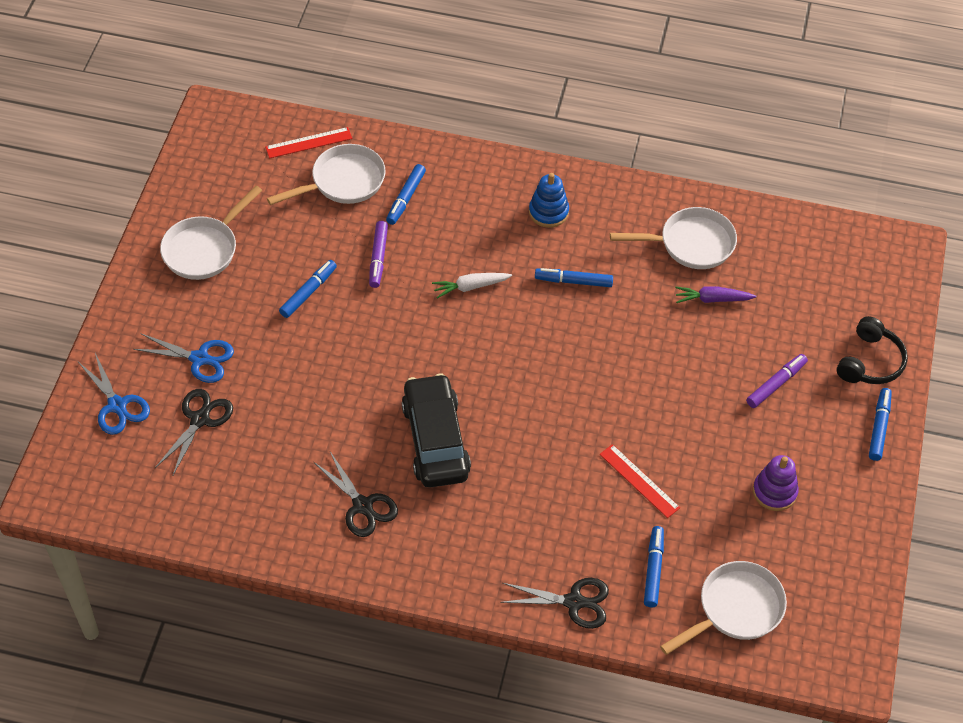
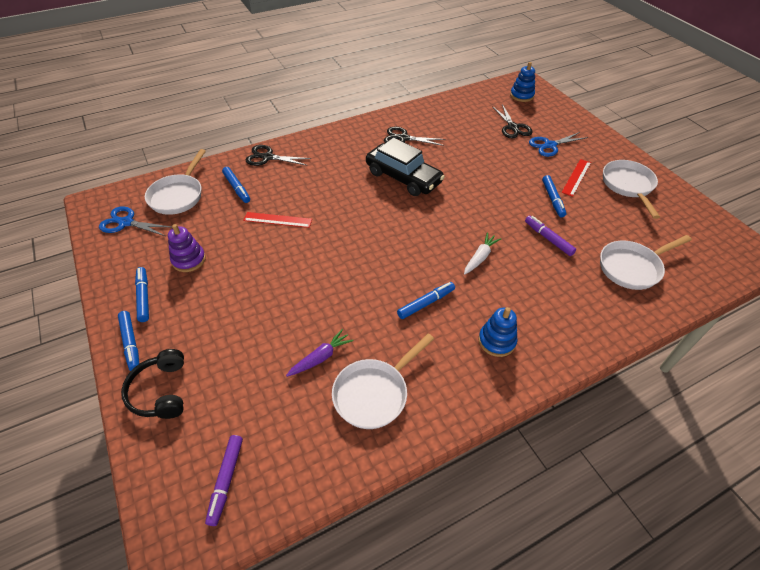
camera: 140 degrees right, 5 degrees down
(100, 467) = (521, 95): none -> blue stacking toy
(117, 406) = (550, 114): blue scissors -> blue scissors (126, 222)
(309, 143) = (687, 277): red ruler -> red ruler (576, 177)
(343, 182) = (632, 267): white pan -> white pan turned 45 degrees clockwise
(406, 198) = (587, 283): blue marker -> blue marker (144, 297)
(574, 602) = (267, 157): black scissors -> black scissors turned 45 degrees clockwise
(776, 384) = (229, 325): purple marker -> purple marker (226, 480)

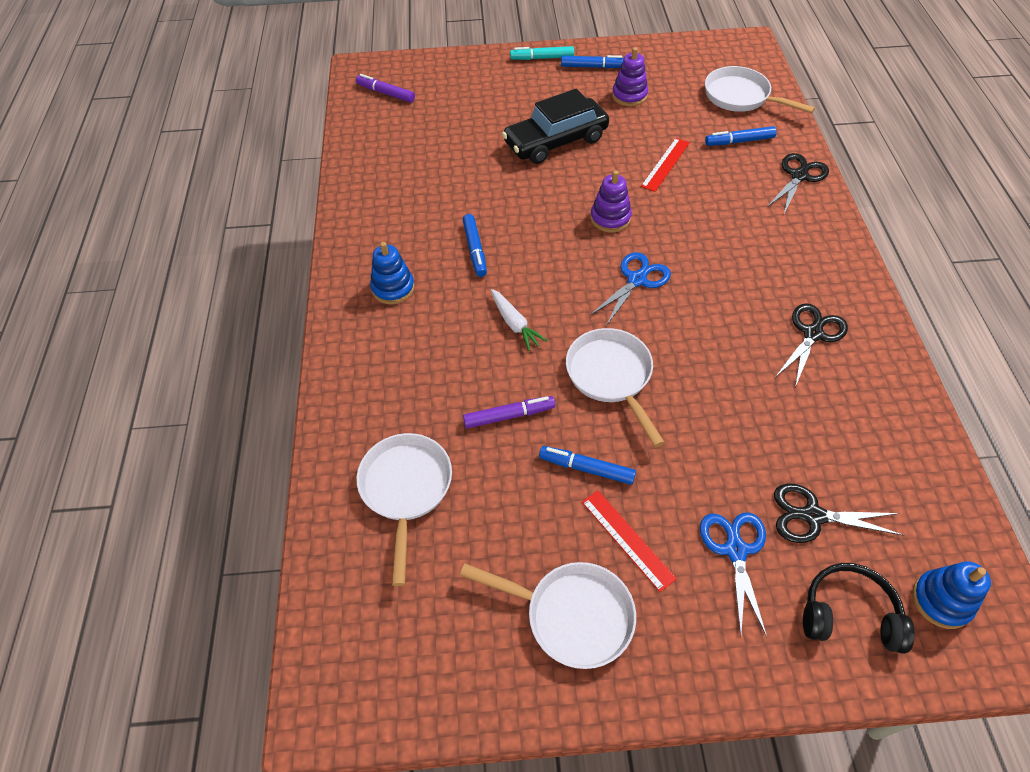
camera: 115 degrees right, 5 degrees up
(126, 222) = (706, 61): blue scissors -> blue scissors (637, 280)
(131, 343) = (542, 58): blue marker -> turquoise marker
(161, 391) = (483, 70): black headphones -> black headphones (849, 614)
(321, 357) = (458, 159): purple carrot -> none
(351, 235) = (610, 218): none -> purple stacking toy
(374, 393) = (399, 183): white pan -> white pan (611, 376)
(403, 177) = (707, 301): black car -> black car (555, 141)

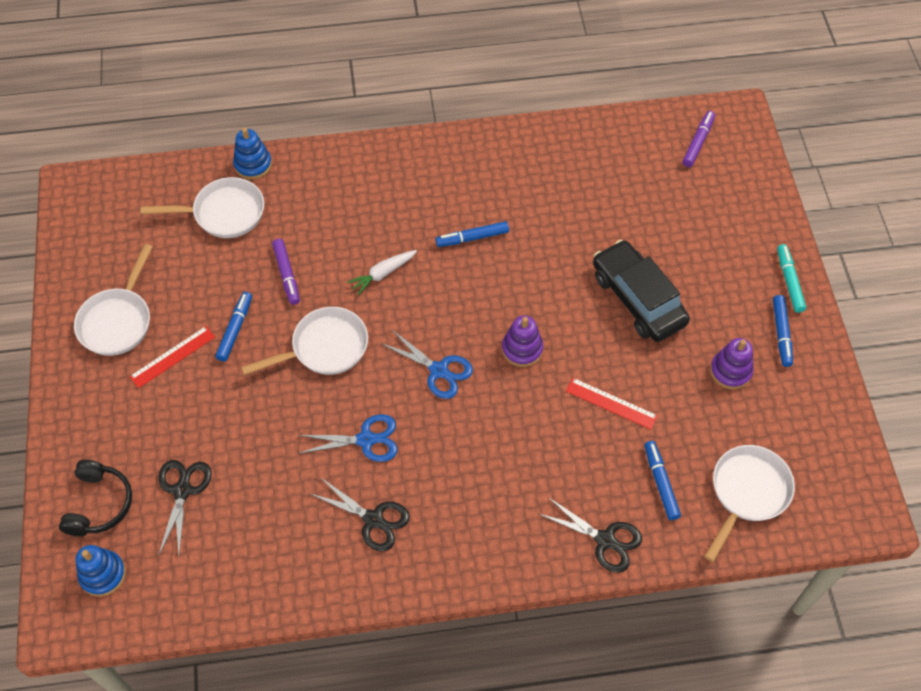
camera: 85 degrees right, 5 degrees up
(393, 288) = (422, 181): blue stacking toy -> blue stacking toy (253, 165)
(735, 550) = (158, 430): blue scissors -> blue scissors (366, 440)

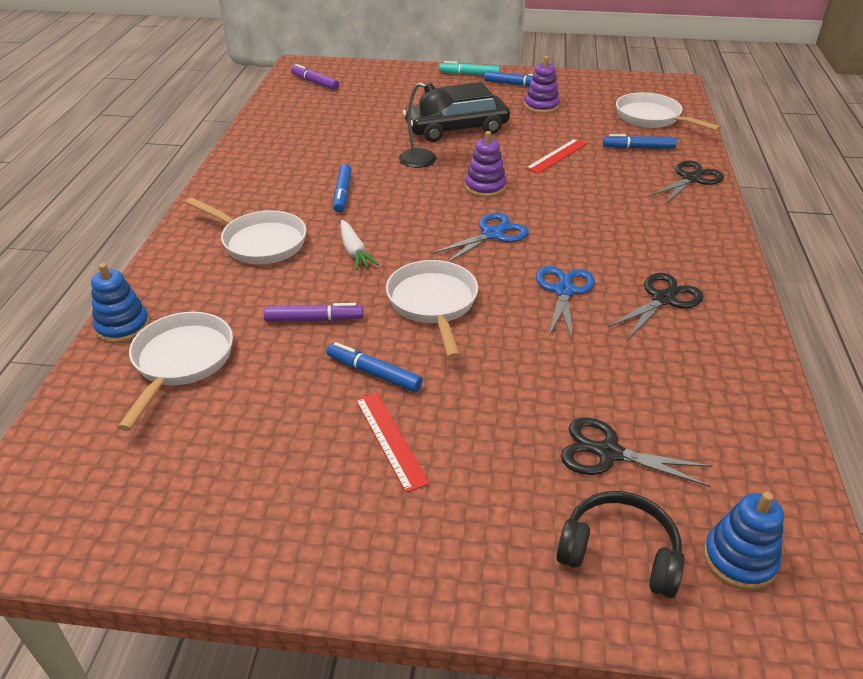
camera: 75 degrees left, 20 degrees down
(118, 321) = (299, 497): white pan -> white pan (260, 242)
(558, 287) = (425, 160): none -> black lamp

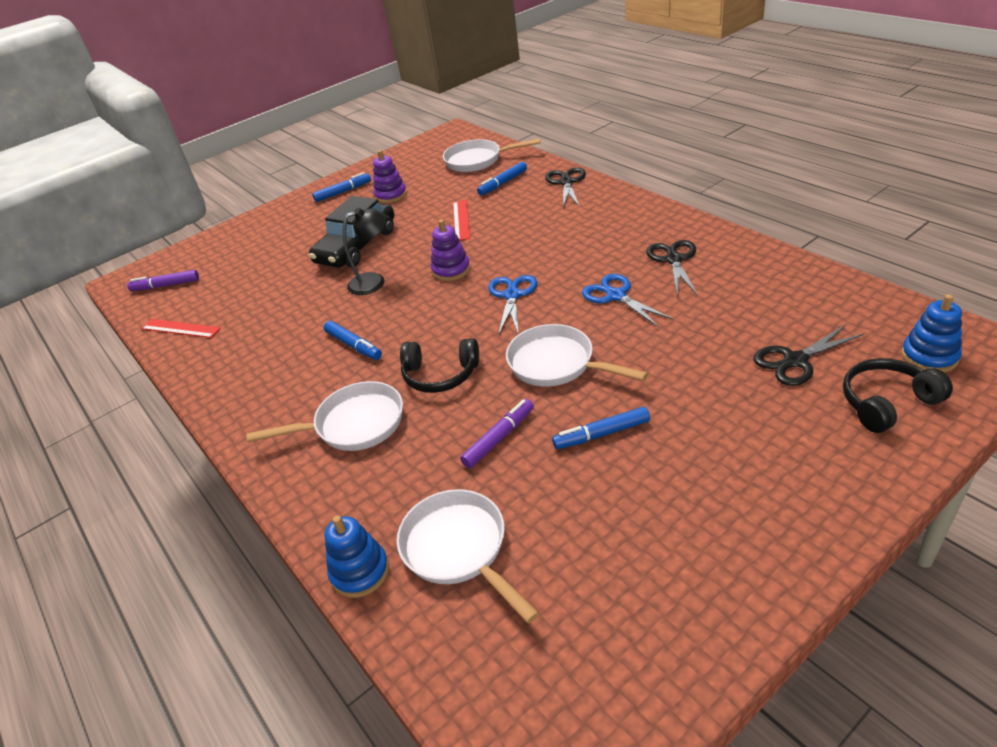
camera: 40 degrees left, 0 degrees up
(354, 251) = (440, 375): white carrot -> black headphones
(390, 440) = (685, 460): red ruler -> red ruler (180, 328)
(469, 74) = (294, 204): turquoise marker -> none

